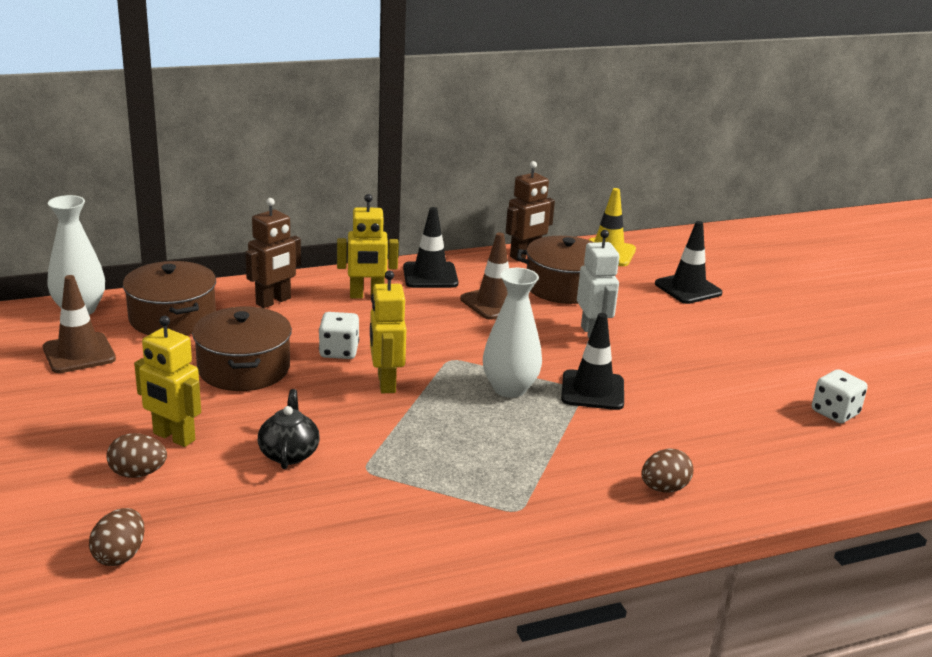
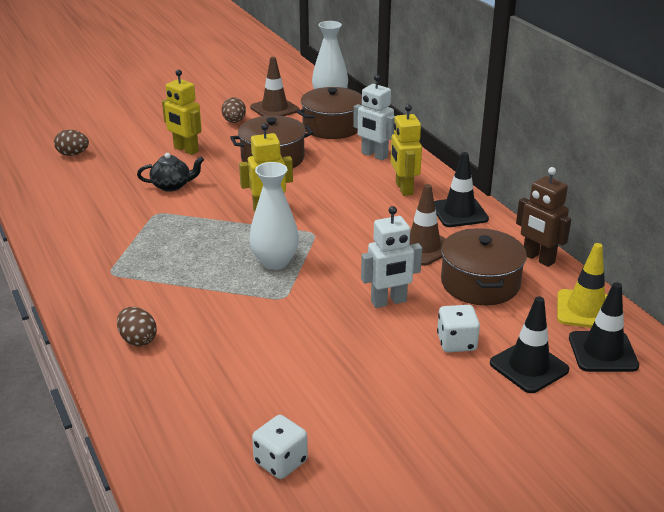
camera: 85 degrees right, 5 degrees up
(138, 473) = (147, 146): brown egg -> brown egg (234, 121)
(173, 437) = (185, 150): yellow robot -> yellow robot turned 75 degrees counterclockwise
(273, 301) = (374, 155): brown robot -> white robot
(339, 351) = (308, 187): white dice -> white dice (456, 343)
(592, 390) = (283, 303): black traffic cone -> black traffic cone (602, 352)

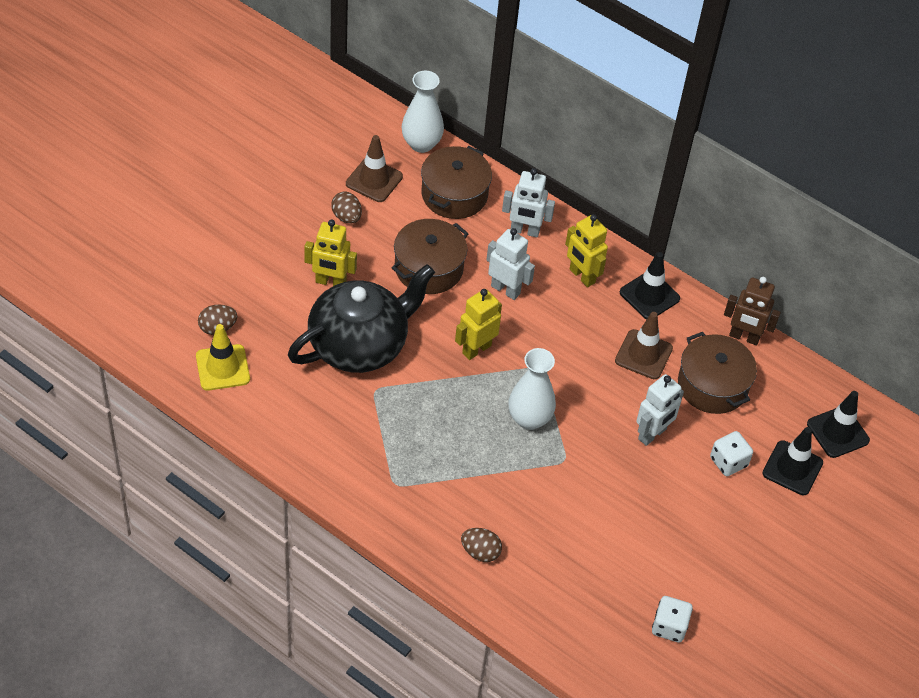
camera: 30 degrees left, 20 degrees up
(172, 186) = (360, 344): black teapot -> black teapot, size x2.32
(327, 182) = (505, 289): none -> white robot
(585, 310) = (806, 389): yellow traffic cone -> yellow traffic cone (222, 368)

